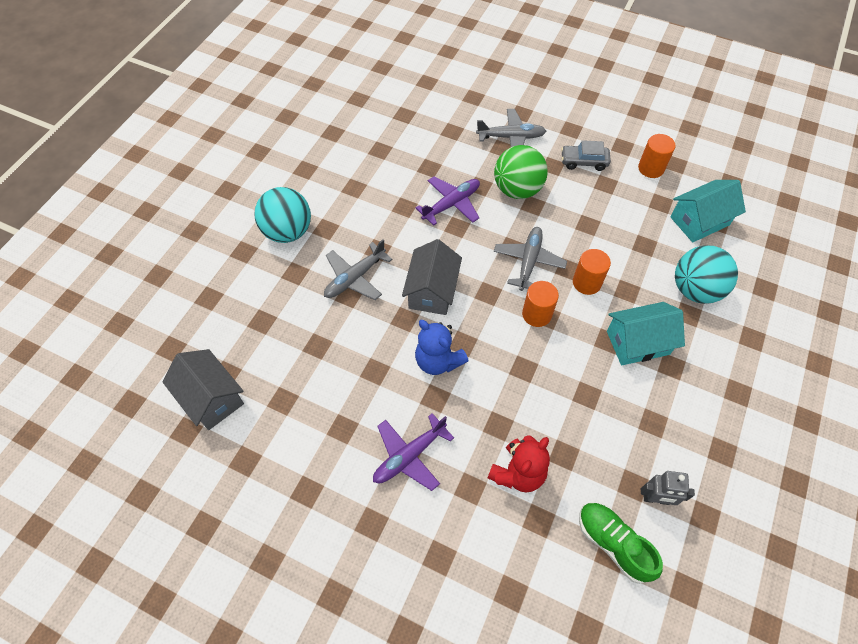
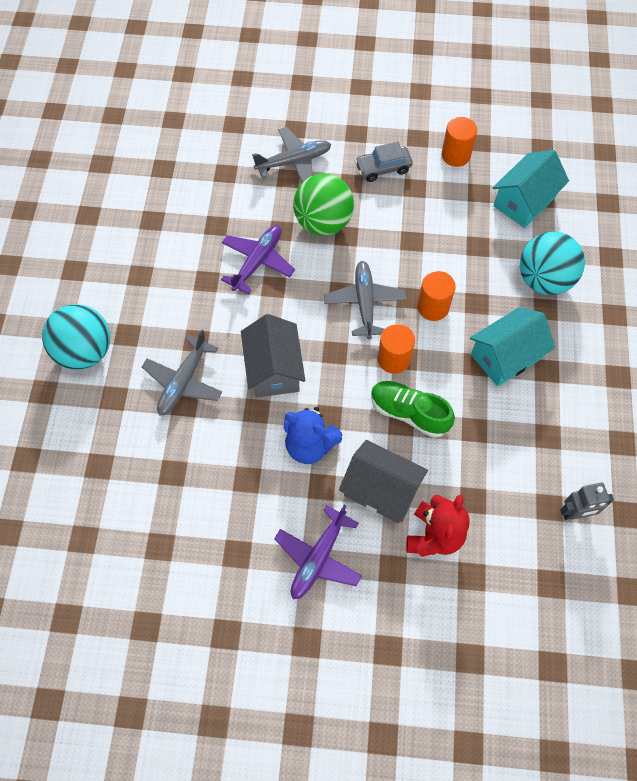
camera: 20 degrees left, 5 degrees up
(211, 398) = (78, 571): grey house -> grey house (381, 490)
(613, 544) = (550, 573): green shoe -> green shoe (409, 413)

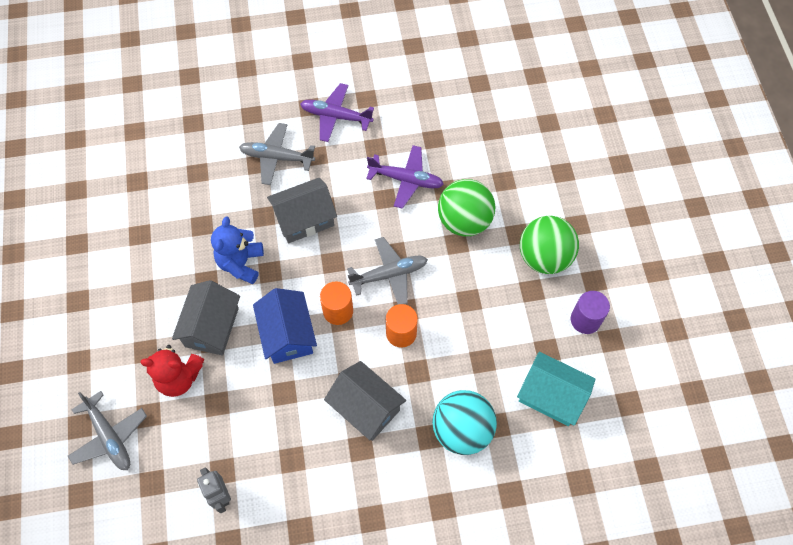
camera: 75 degrees right, 0 degrees up
(85, 352) = (286, 83): turquoise ball -> none
(294, 161) = (524, 181): grey plane -> grey plane (109, 436)
(318, 558) = (145, 293): purple plane -> purple plane (336, 116)
(383, 168) = (544, 257): grey car -> green ball
(409, 413) = (288, 334): green shoe -> blue house
(456, 155) = (585, 320): orange cylinder -> purple cylinder
(506, 356) = (366, 408): turquoise house -> grey house

